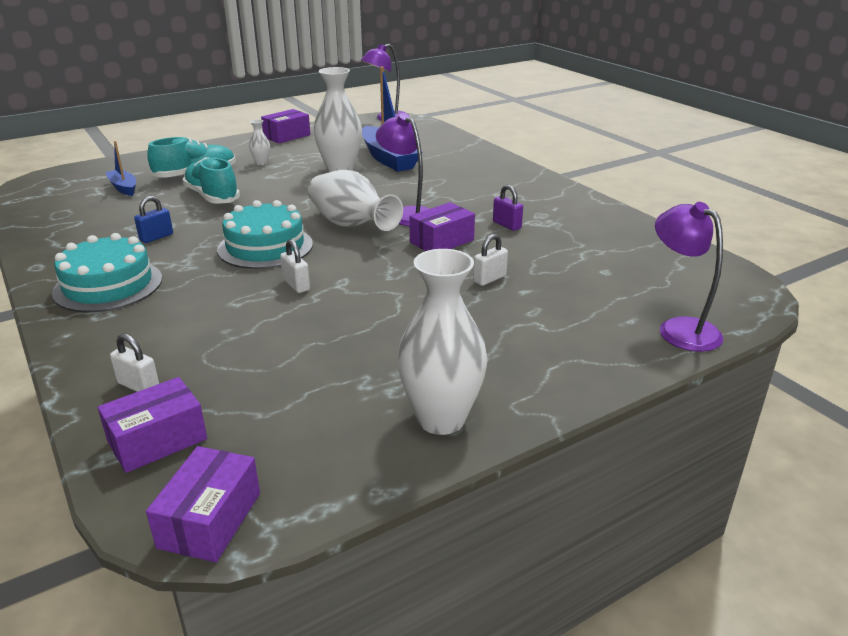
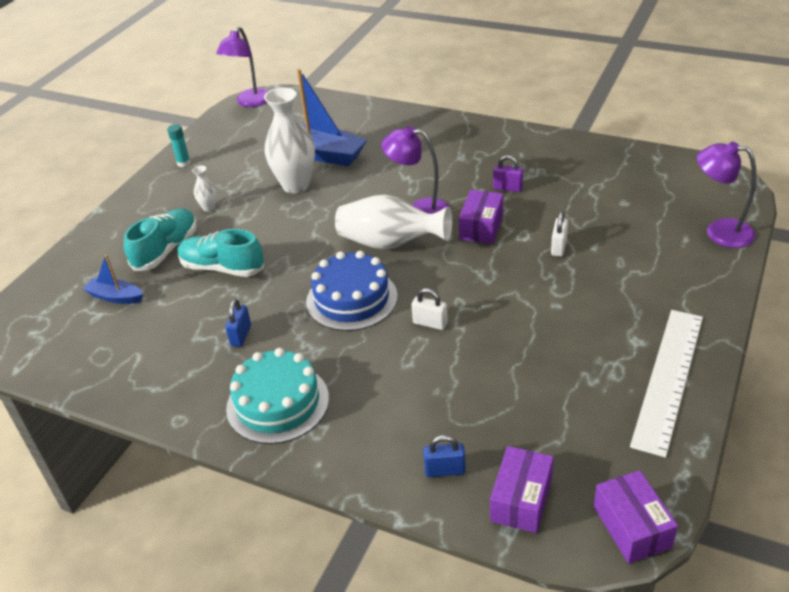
camera: 30 degrees left, 10 degrees up
(138, 386) = (445, 470): white padlock -> blue padlock
(265, 247) = (352, 299): turquoise cake -> blue cake
(287, 136) = (184, 163): purple box -> turquoise glue stick
(441, 419) = (668, 378): white vase -> white ruler

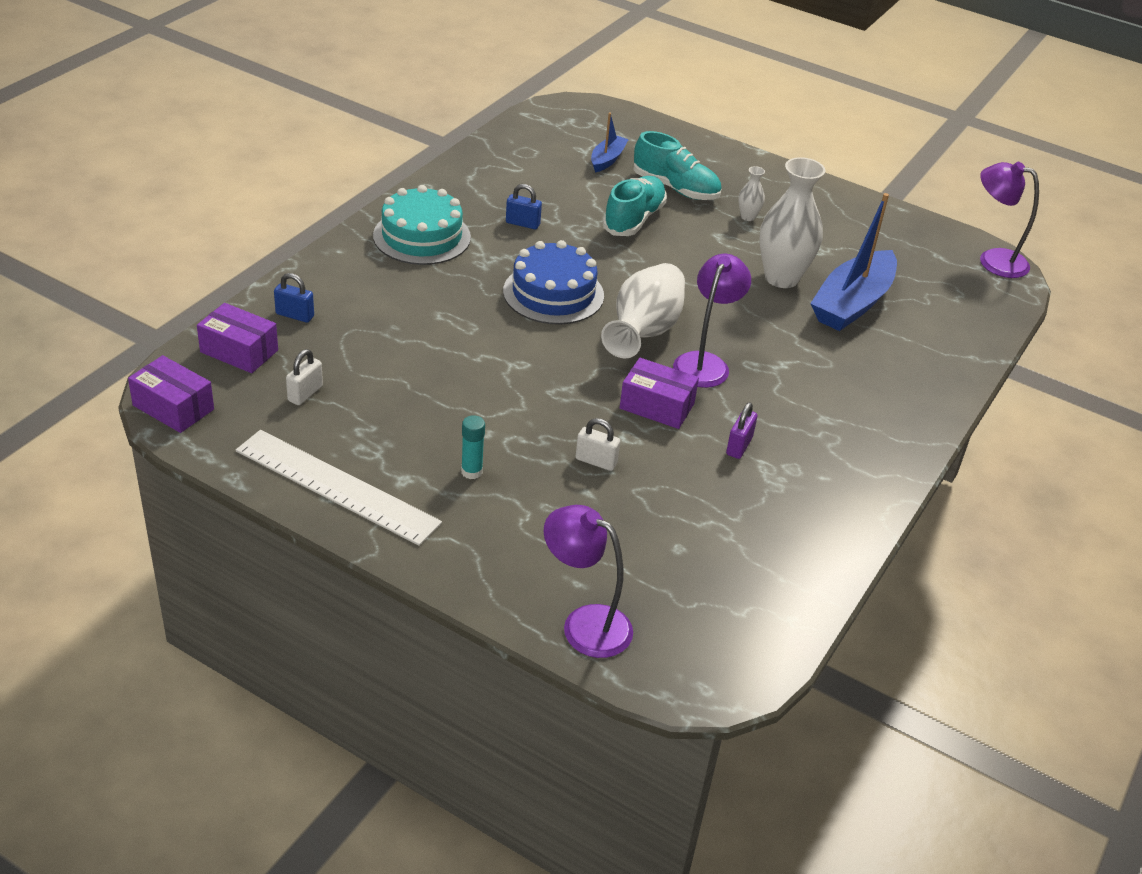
camera: 90 degrees right, 0 degrees up
(184, 163) = (845, 205): turquoise glue stick -> turquoise glue stick (471, 472)
(430, 323) = (494, 338): white padlock -> white padlock (305, 393)
(445, 470) = (295, 315): blue padlock -> blue padlock turned 75 degrees counterclockwise
(632, 527) = (173, 407): purple box -> purple box turned 45 degrees clockwise
(719, 231) = (584, 624): purple lamp -> purple lamp turned 90 degrees counterclockwise

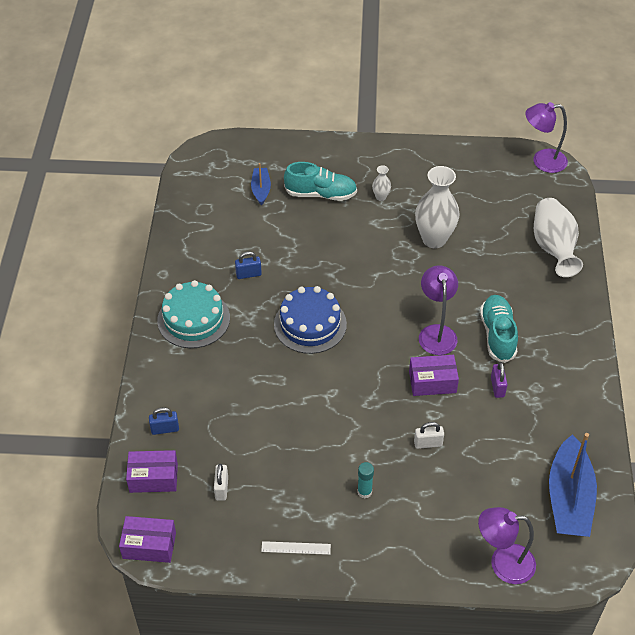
camera: 25 degrees left, 10 degrees up
(336, 486) = (296, 548): white ruler -> white ruler, size x0.43
(634, 219) = (314, 235): turquoise shoe -> turquoise shoe (497, 335)
(643, 332) = (385, 327): white vase -> white vase (553, 248)
(852, 303) = (487, 239): blue boat -> blue boat (569, 498)

